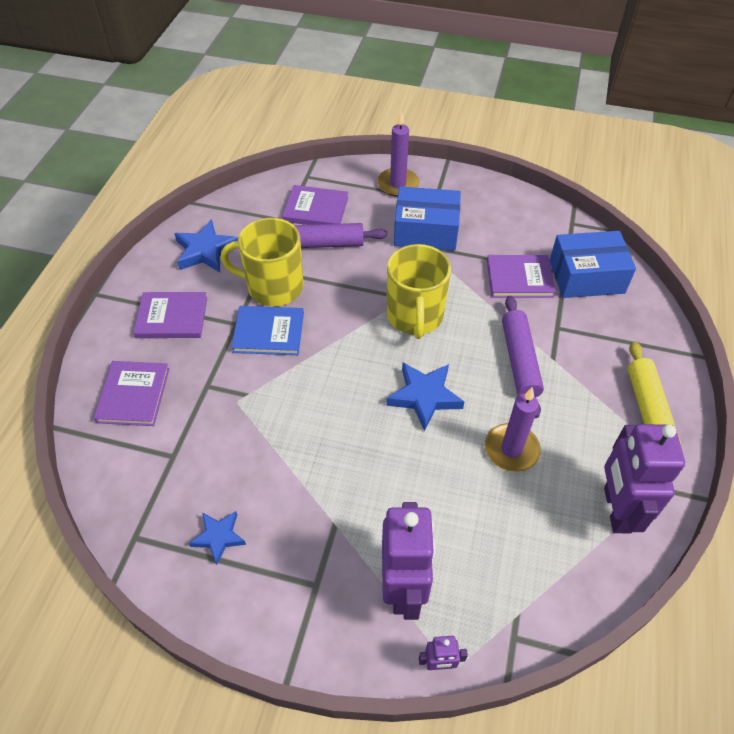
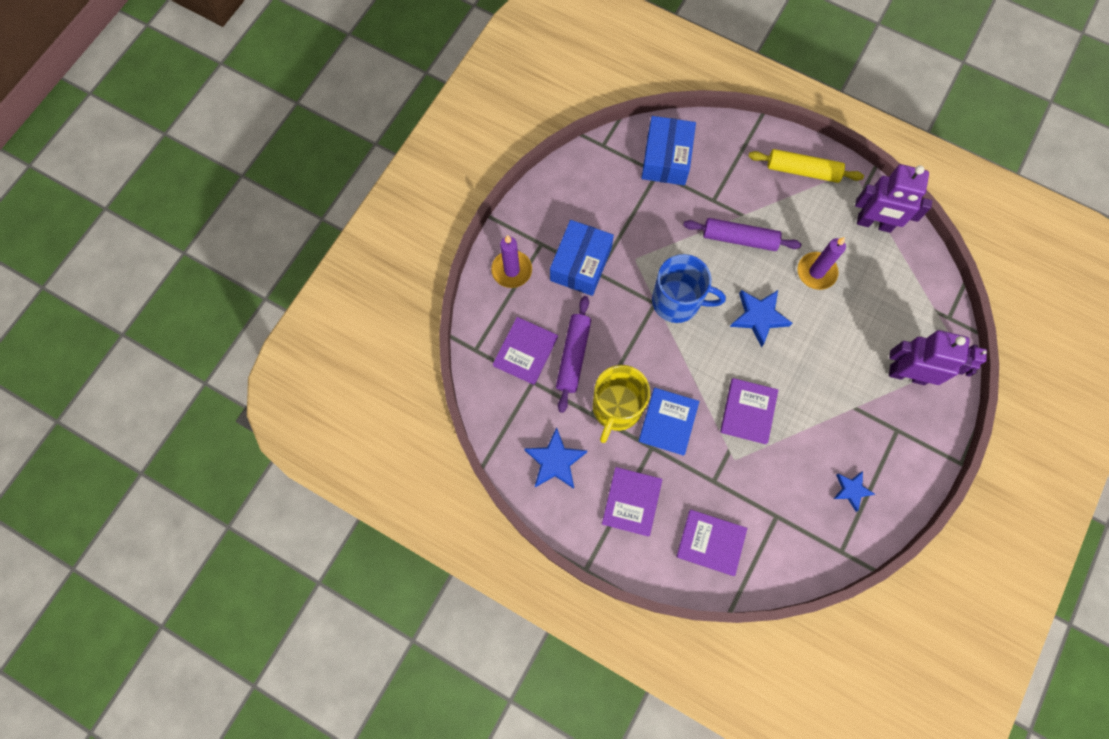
camera: 75 degrees left, 20 degrees up
(415, 316) = (677, 301): yellow mug -> blue mug
(519, 278) = (656, 209): purple book -> purple book (748, 411)

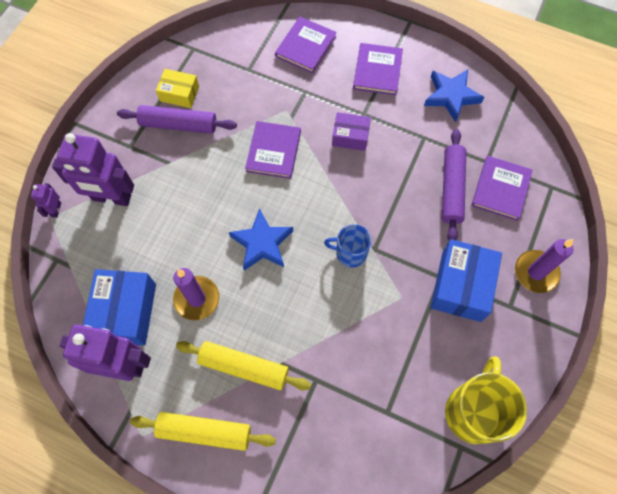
camera: 175 degrees right, 5 degrees down
(616, 408) = (401, 144): yellow mug -> yellow mug (473, 411)
(666, 158) = (378, 434): blue box -> blue box (125, 312)
(668, 422) = (350, 136): blue book -> purple box
(677, 301) = (350, 253): blue mug -> blue mug, size x0.59
(711, 542) = (305, 46): purple book -> purple book turned 75 degrees counterclockwise
(739, 239) = (283, 332): purple rolling pin -> purple rolling pin (178, 124)
(773, 214) = (244, 367): none -> yellow rolling pin
(851, 490) = (179, 94): blue star -> yellow box

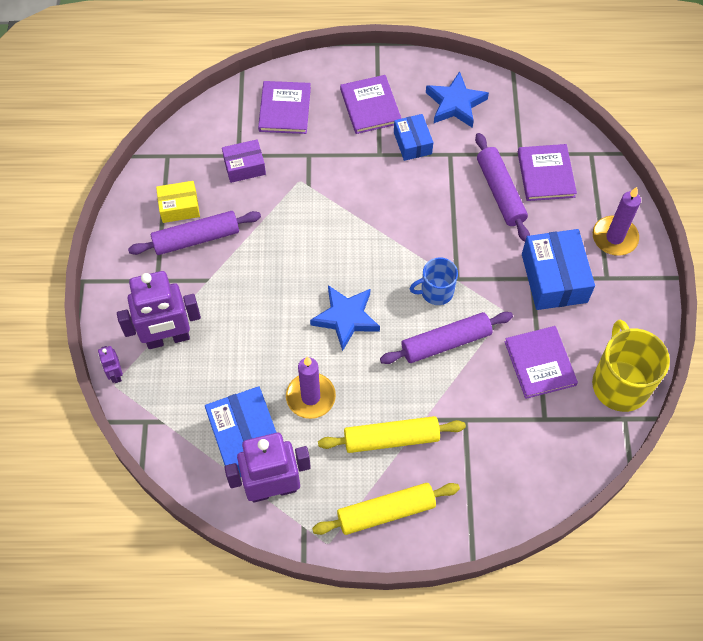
camera: 25 degrees left, 5 degrees down
(273, 151) = (309, 226): purple book -> purple book (540, 363)
(335, 302) = (445, 342): none -> purple rolling pin
(350, 136) = (377, 181): purple box -> purple box (244, 167)
(397, 115) = (412, 143): none -> blue box

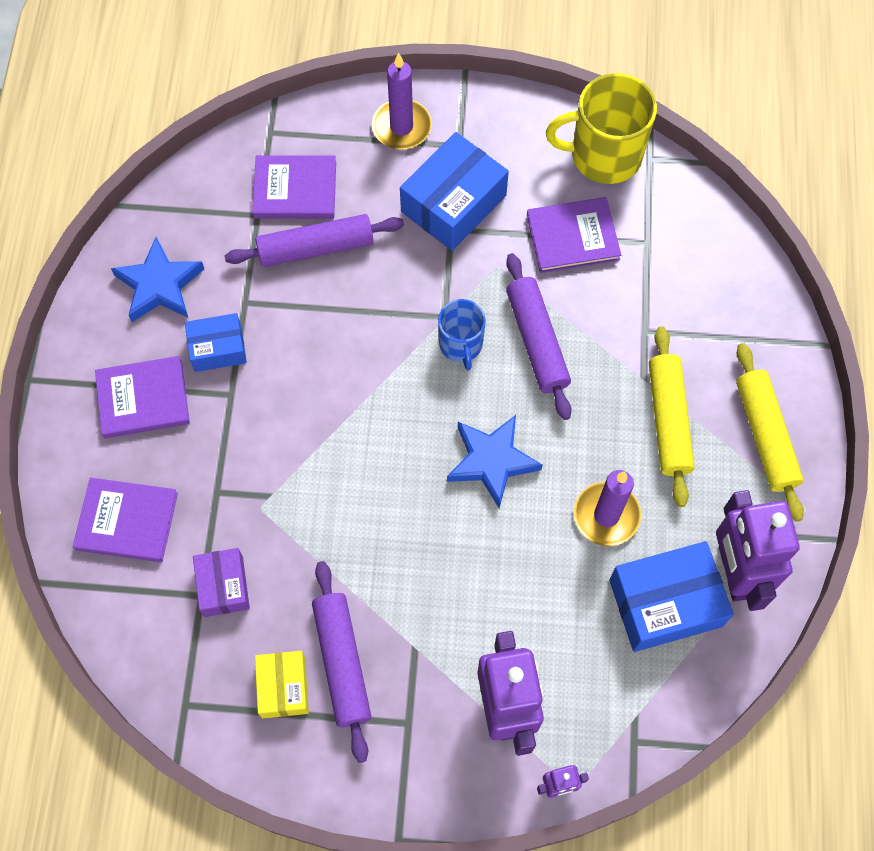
camera: 85 degrees left, 5 degrees up
(554, 278) = (453, 203): blue box -> blue box turned 45 degrees counterclockwise

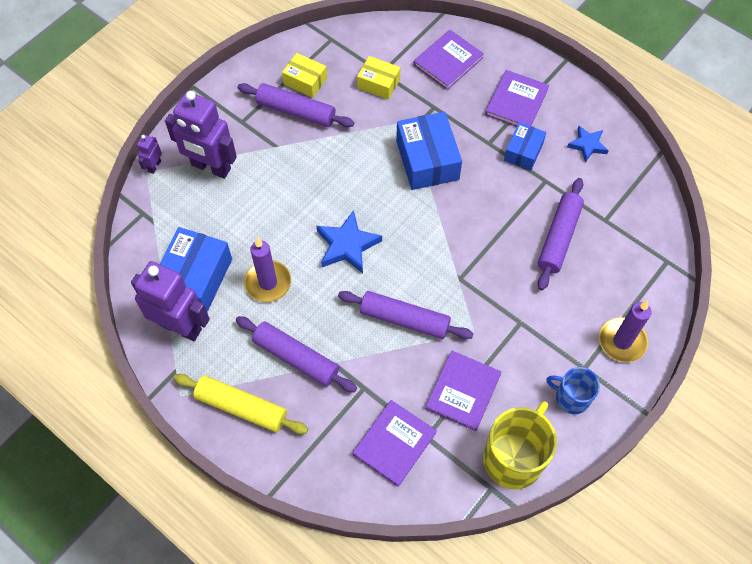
camera: 125 degrees right, 5 degrees down
(159, 285) = (587, 145): blue star -> blue star, size x0.64
(223, 586) = (378, 84): purple box -> yellow box
(295, 189) = (611, 250): purple book -> purple book (394, 443)
(453, 203) = (539, 335): blue box -> blue box (427, 160)
(461, 344) = (433, 276): blue mug -> blue mug (571, 397)
(668, 420) = (296, 358): yellow rolling pin -> purple rolling pin

